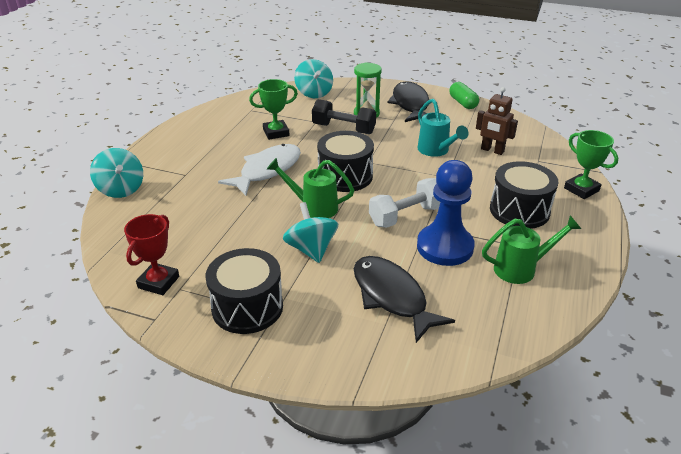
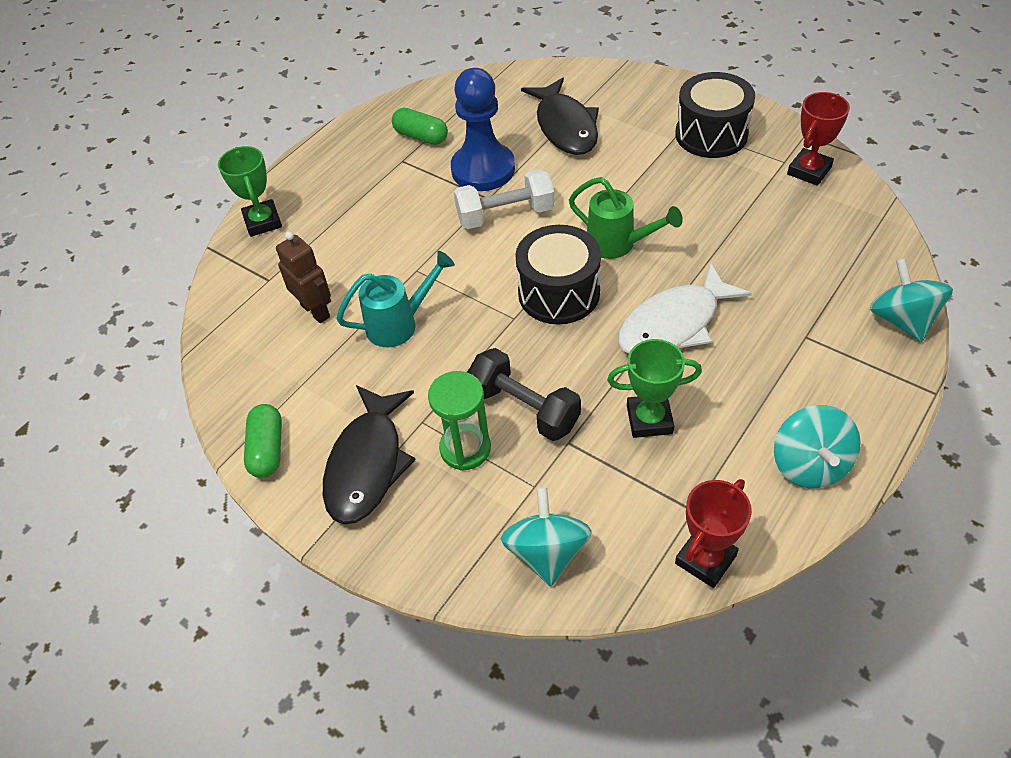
camera: 160 degrees left, 15 degrees up
(244, 99) = (705, 559): none -> red trophy
(311, 249) = (634, 186): turquoise spinning top -> turquoise spinning top (809, 465)
(436, 151) = (399, 324): turquoise watering can -> turquoise watering can turned 75 degrees clockwise
(519, 210) = (365, 203): black drum -> none
(521, 269) = (421, 137): green watering can -> green capsule

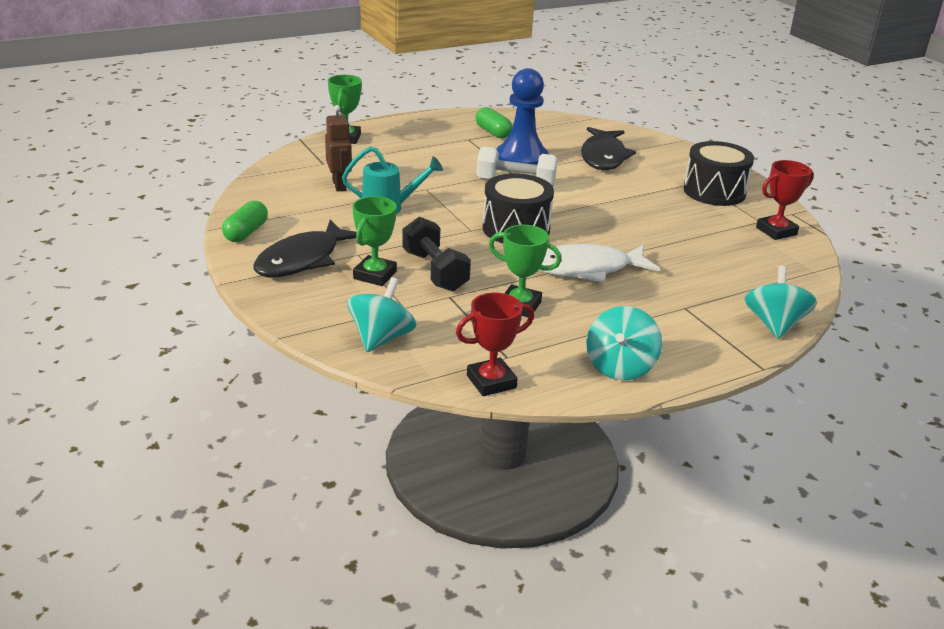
camera: 20 degrees right, 20 degrees down
(465, 448) = (375, 275): green hourglass -> green trophy
(618, 244) = (584, 220): green watering can -> none

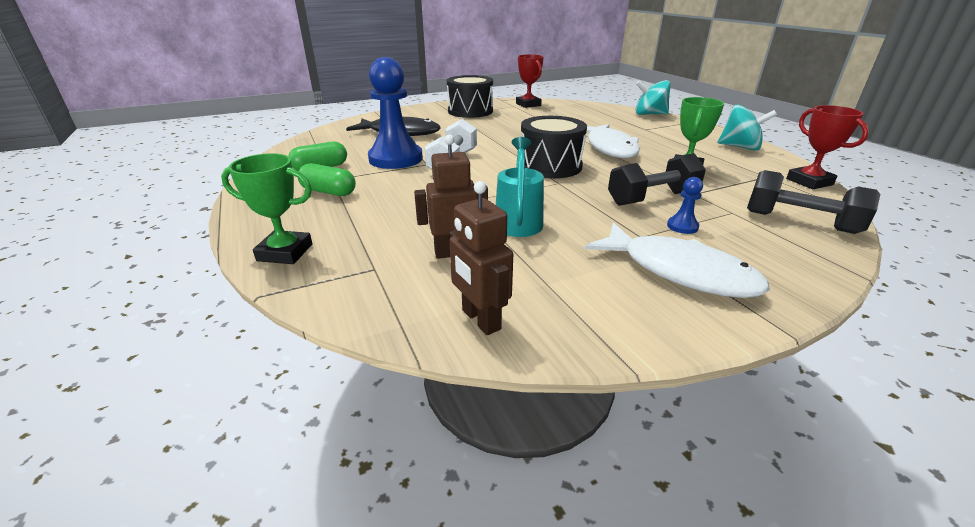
camera: 85 degrees left, 0 degrees up
(246, 232) = (628, 326): green capsule -> green capsule (328, 192)
(263, 192) = (480, 320): none -> brown robot
(302, 260) = (679, 271): black fish -> white fish
(375, 275) = (682, 226): green trophy -> blue pawn
(381, 338) = (800, 222): turquoise spinning top -> black dumbbell

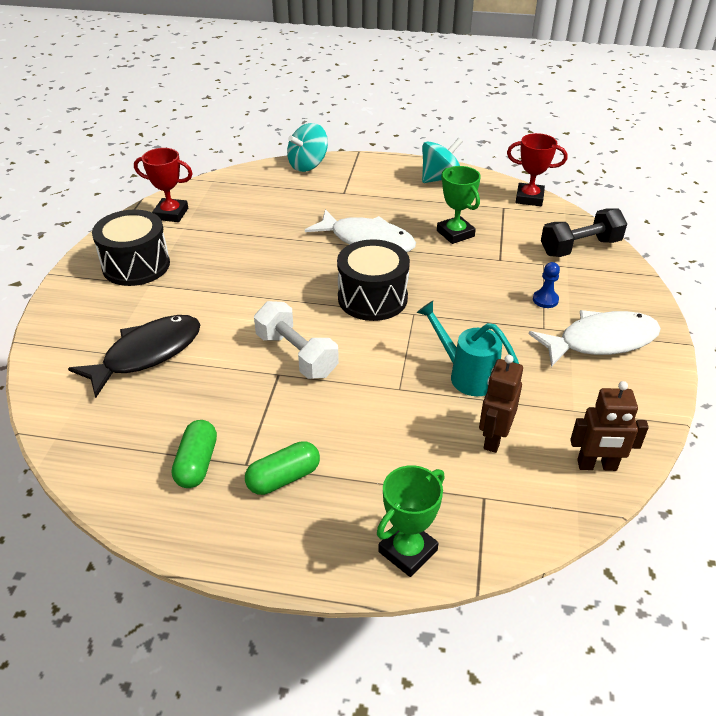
camera: 55 degrees left, 10 degrees up
(396, 159) = (236, 391): blue pawn -> none
(652, 198) = (490, 284): black dumbbell -> none

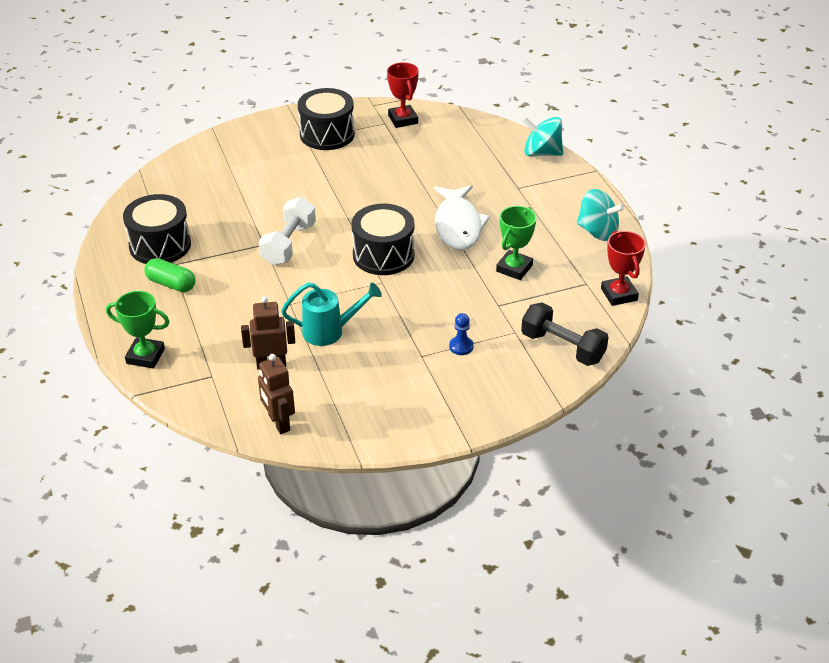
camera: 60 degrees right, 0 degrees up
(147, 354) = (240, 182): black fish -> none
(197, 463) = (160, 245): green capsule -> black drum
(467, 375) = (330, 331): turquoise watering can -> turquoise watering can turned 75 degrees clockwise
(601, 341) = (430, 392): white fish -> none

